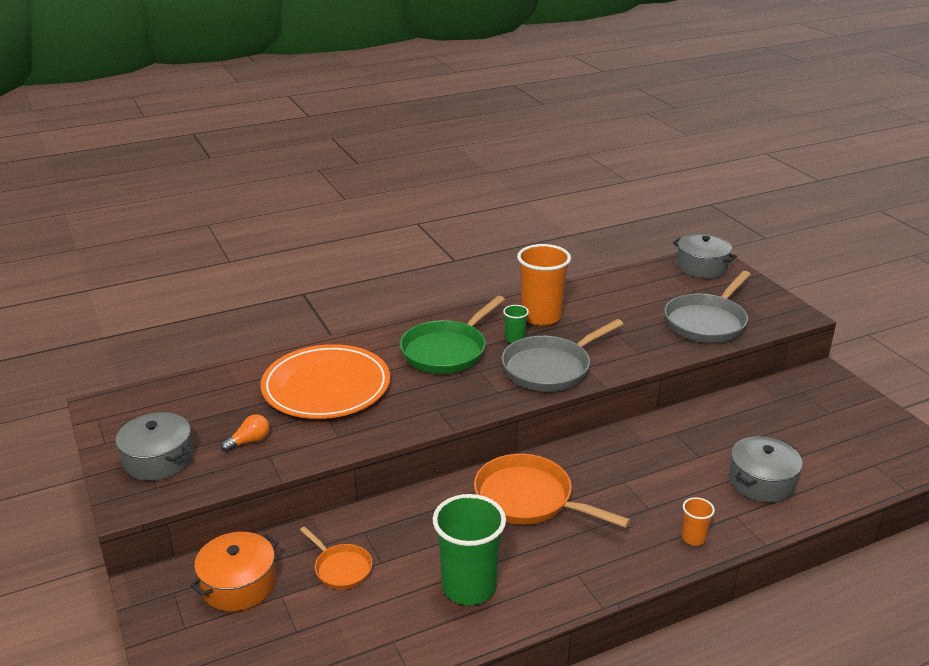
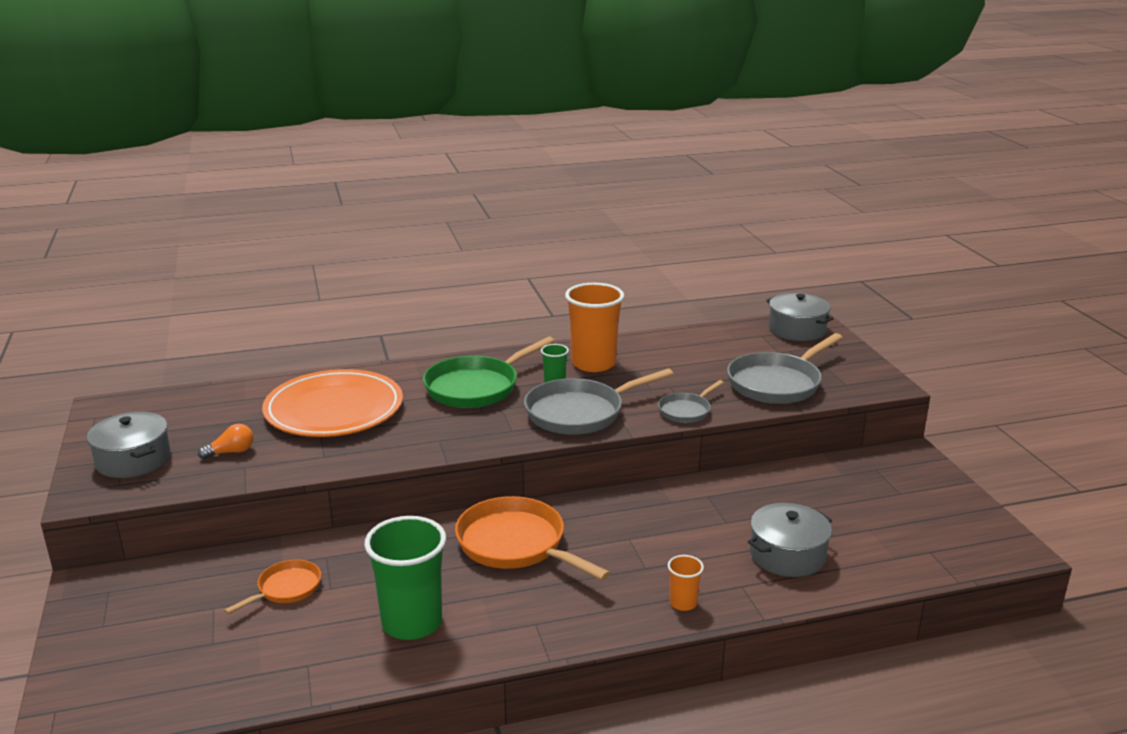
camera: 10 degrees right, 5 degrees down
(238, 584) = (175, 592): orange pot -> none
(341, 568) = (286, 589): orange pan -> orange pan turned 105 degrees counterclockwise
(641, 357) = (686, 411): none -> grey pan

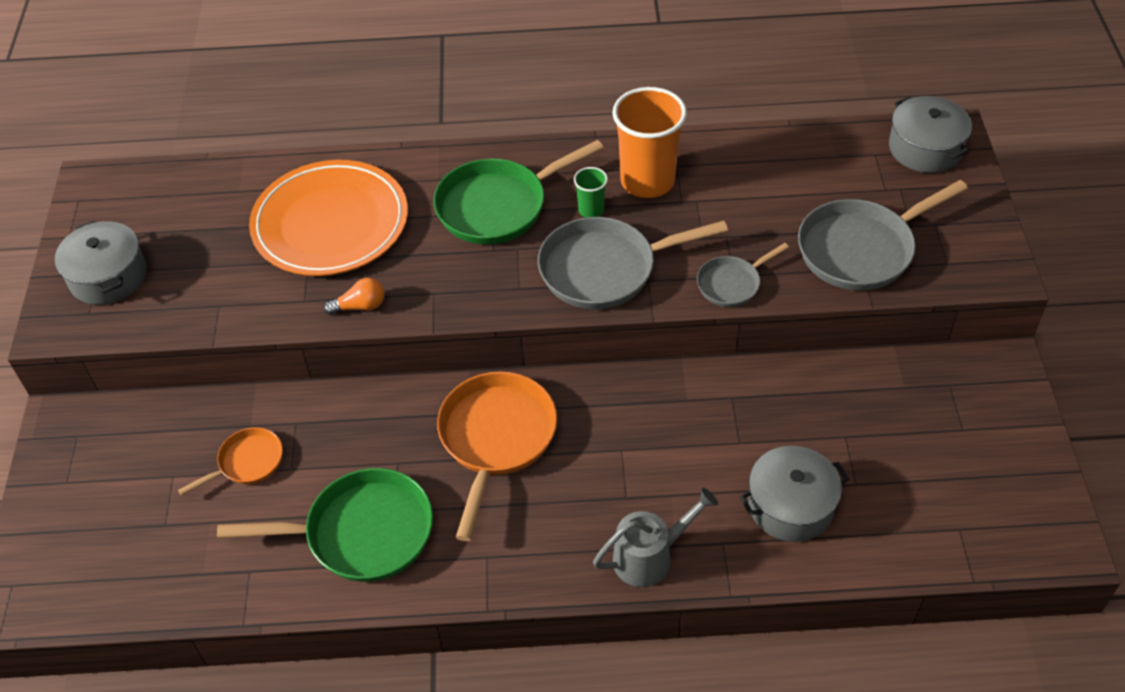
camera: 15 degrees right, 25 degrees up
(231, 452) = (209, 279): orange light bulb -> orange light bulb (360, 306)
(412, 622) = (362, 533): green cup -> green pan
(516, 544) = (496, 438): orange pan -> orange pan turned 45 degrees clockwise
(683, 603) = (650, 556): orange cup -> grey watering can

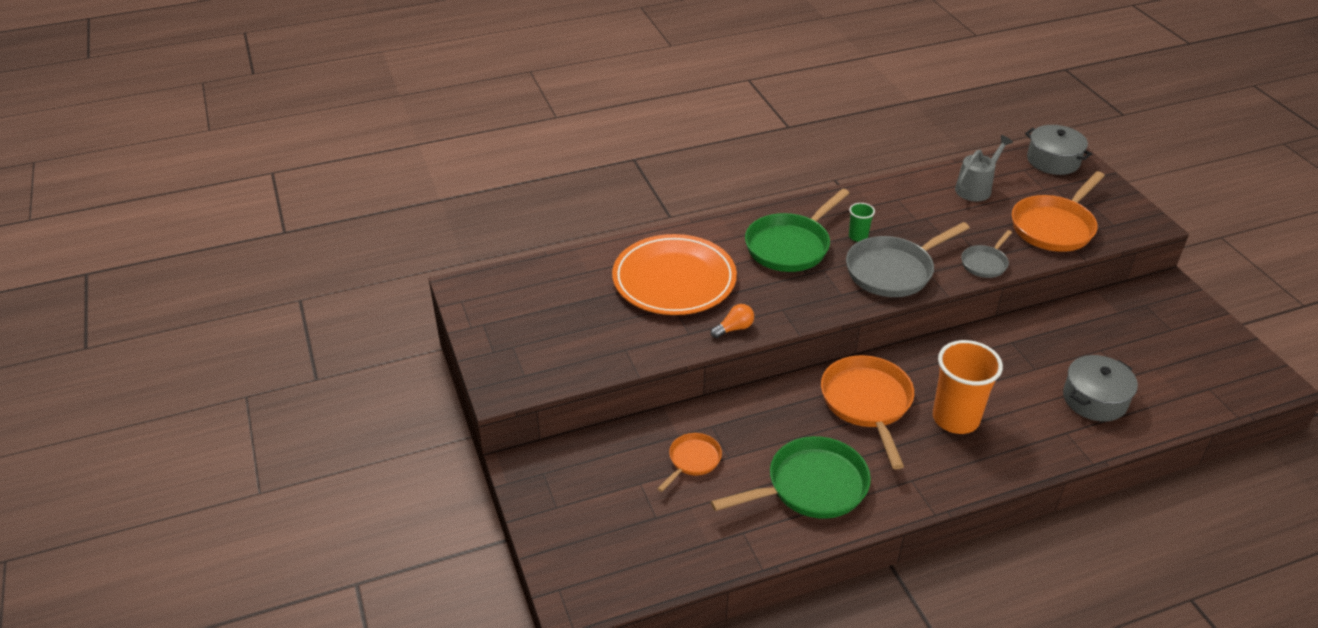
camera: 20 degrees left, 10 degrees down
(108, 276) = (523, 347): grey pot -> none
(647, 181) = (884, 212): orange cup -> orange cup (955, 418)
(650, 556) = (1024, 452): grey watering can -> grey watering can (976, 188)
(861, 249) = (1054, 227): grey pan -> orange pan

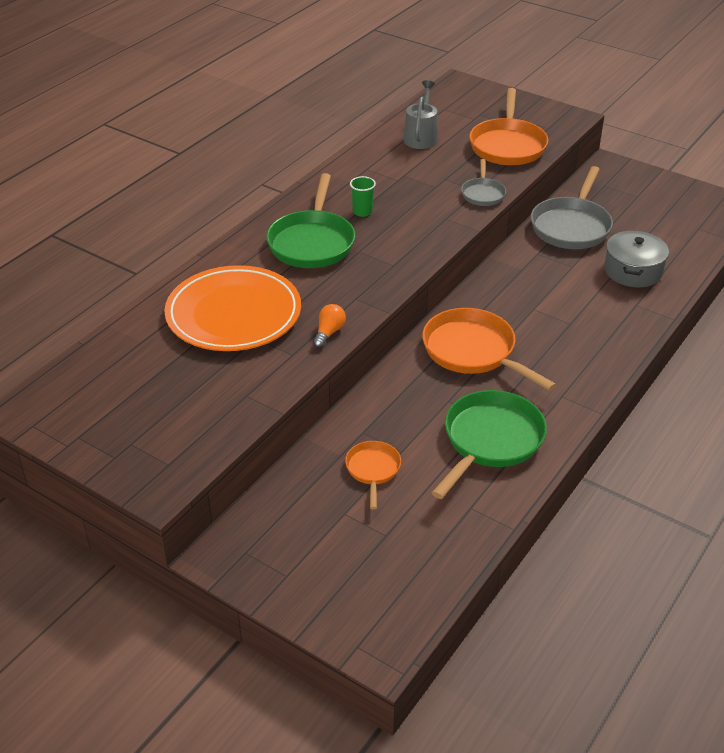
camera: 35 degrees left, 0 degrees up
(893, 271) = (417, 228): grey pan -> grey pan (571, 226)
(955, 418) = (550, 331): orange cup -> none
(1053, 160) = (459, 94): grey pot -> none

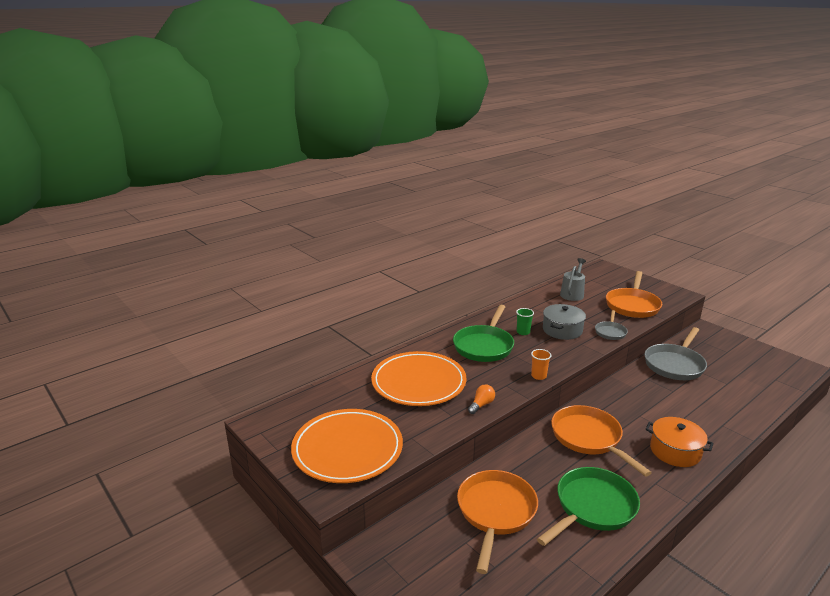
camera: 15 degrees right, 15 degrees down
(164, 427) = (347, 449): none -> orange plate
(373, 470) = (495, 512): orange pan -> orange pan, size x1.85
(397, 277) = (538, 376): none -> orange cup
(581, 350) = (675, 451): none -> orange pot
(633, 271) = (721, 401): grey pot -> grey pot (562, 330)

